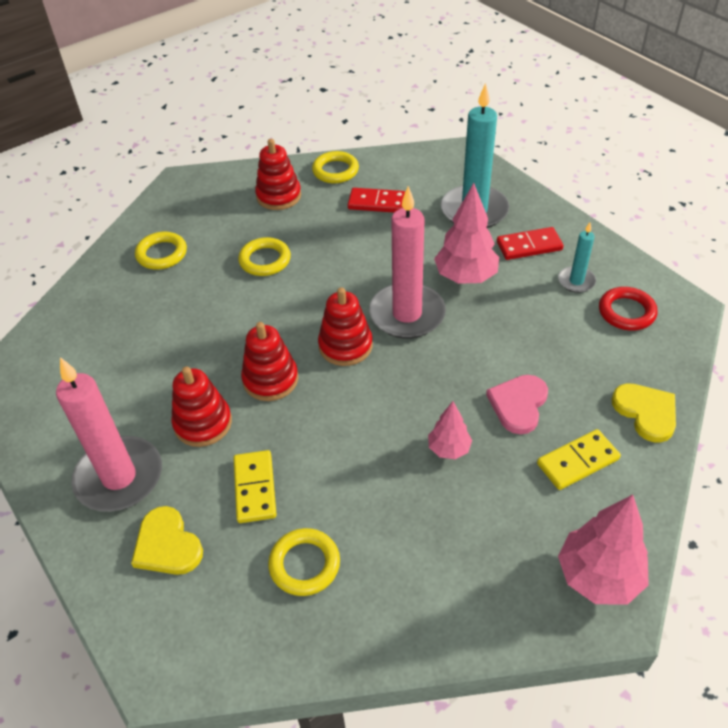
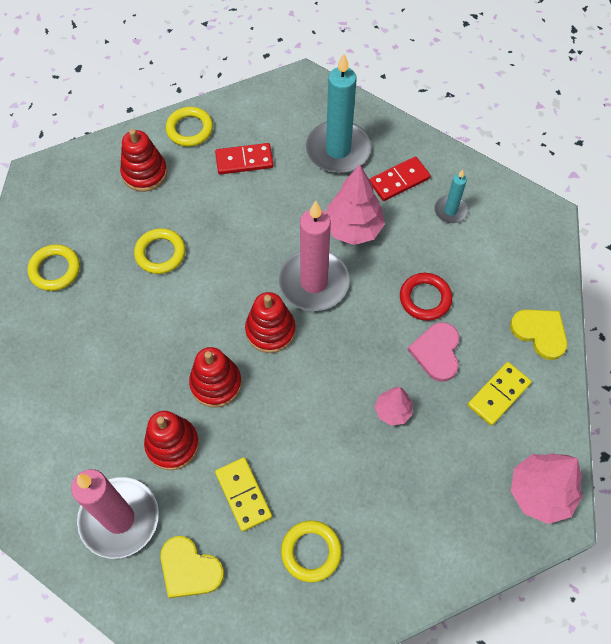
camera: 20 degrees left, 15 degrees up
(626, 312) = (500, 234): red ring -> red ring (425, 298)

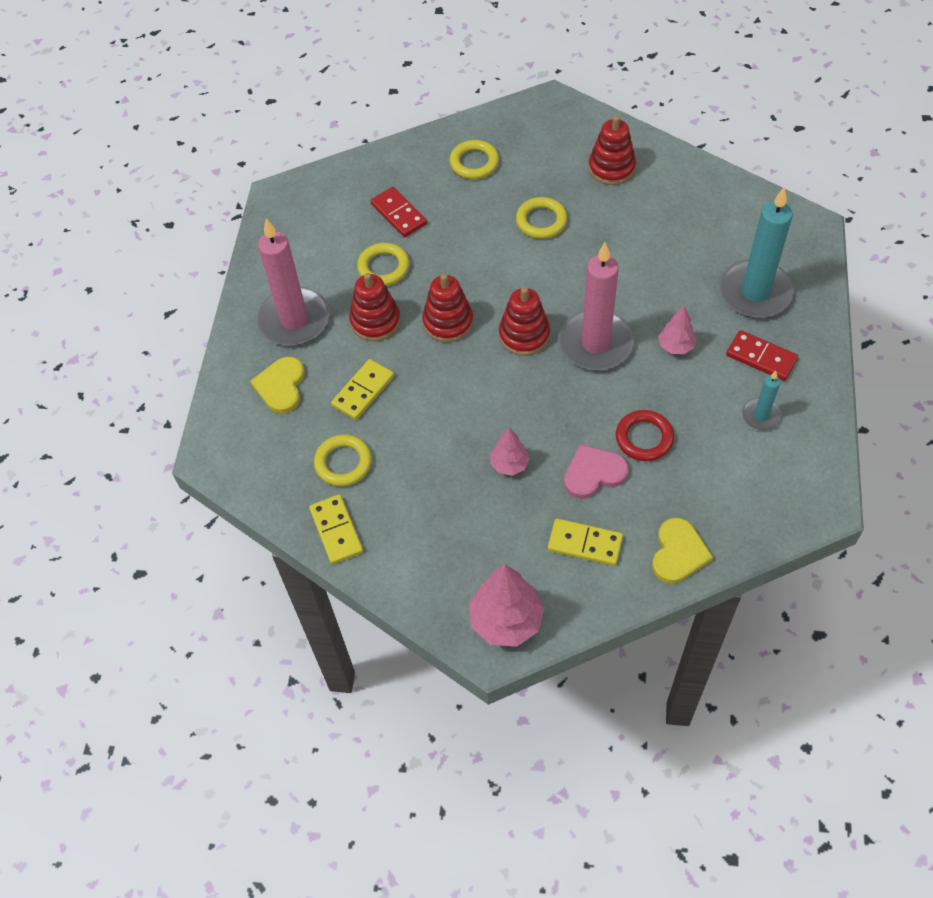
camera: 65 degrees right, 5 degrees down
(190, 129) = (683, 174): yellow ring -> yellow ring (384, 267)
(244, 161) = (683, 229): red domino -> red domino (398, 214)
(353, 229) = (676, 346): pink tree -> pink tree, size x0.57
(380, 594) = (336, 530): none -> yellow domino

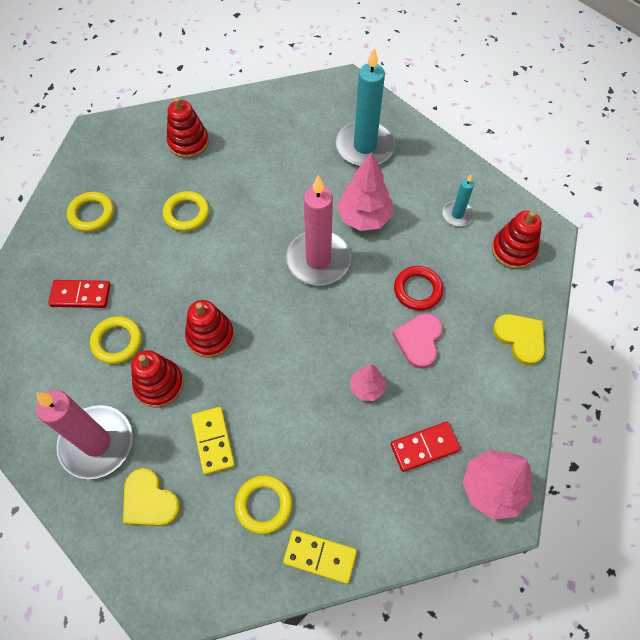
camera: 55 degrees left, 5 degrees up
(524, 335) = (270, 296): red stacking toy -> red stacking toy (513, 250)
(585, 544) = (470, 389): yellow domino -> none
(676, 346) = (364, 218): pink tree -> pink tree, size x1.75
(761, 357) = (415, 181): red domino -> red domino (424, 447)

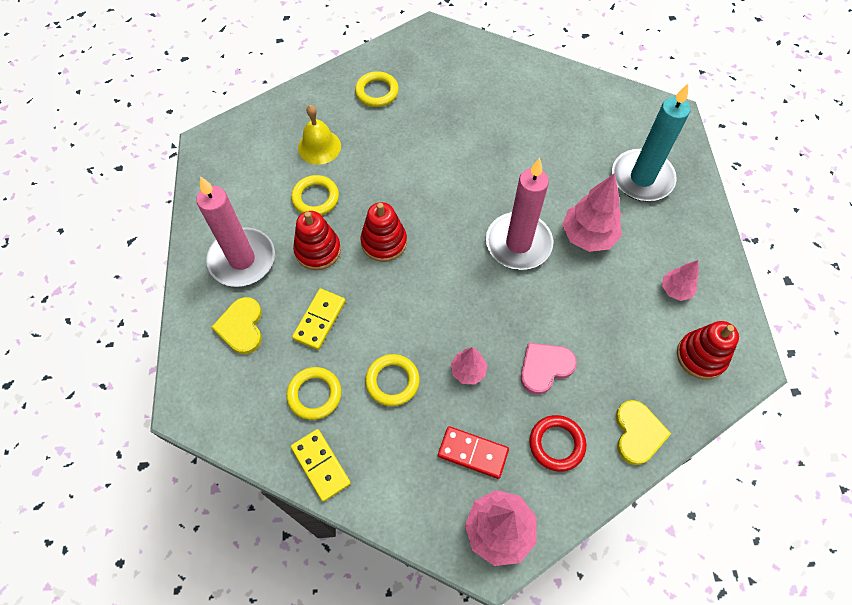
camera: 40 degrees right, 0 degrees up
(81, 295) = (319, 147): red domino -> yellow bell
(187, 213) = (446, 137): yellow ring -> yellow ring (392, 381)
(188, 142) = (495, 83): red stacking toy -> none
(418, 290) = (581, 326): red ring -> red ring (556, 444)
(457, 214) = (675, 290): turquoise candle -> pink tree

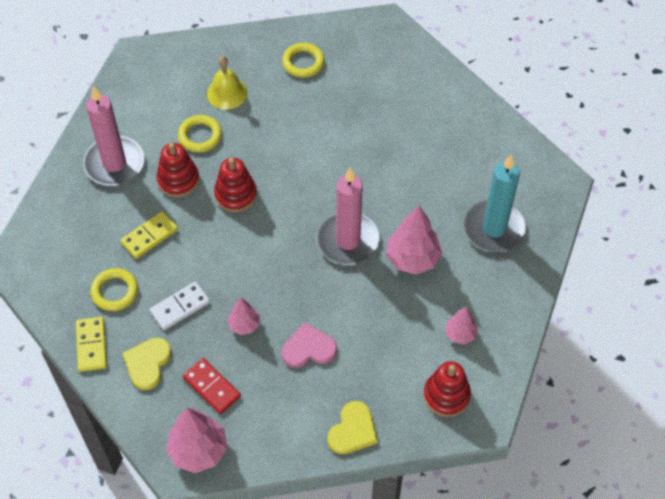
camera: 25 degrees right, 5 degrees down
(241, 327) = (87, 217): yellow heart -> yellow heart (147, 363)
(392, 381) = (180, 307): yellow ring -> white domino
(556, 444) = (281, 409): red ring -> none

